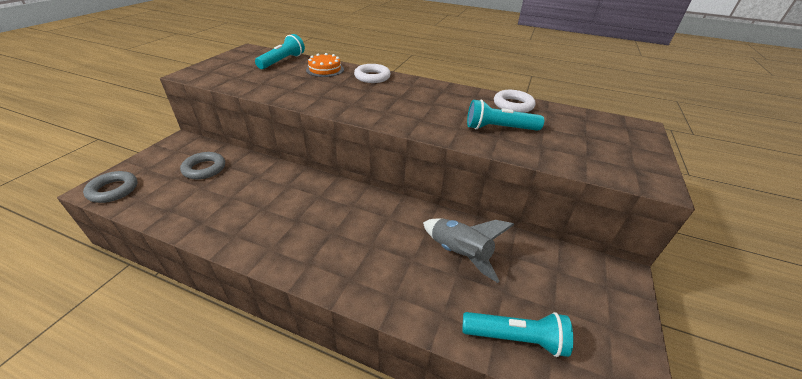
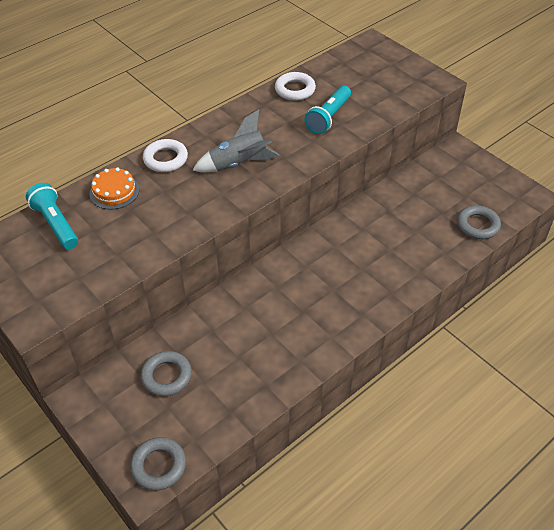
camera: 60 degrees left, 10 degrees up
(459, 254) = (398, 220): grey rocket -> grey rocket (239, 164)
(515, 338) = (477, 225): turquoise flashlight -> grey ring

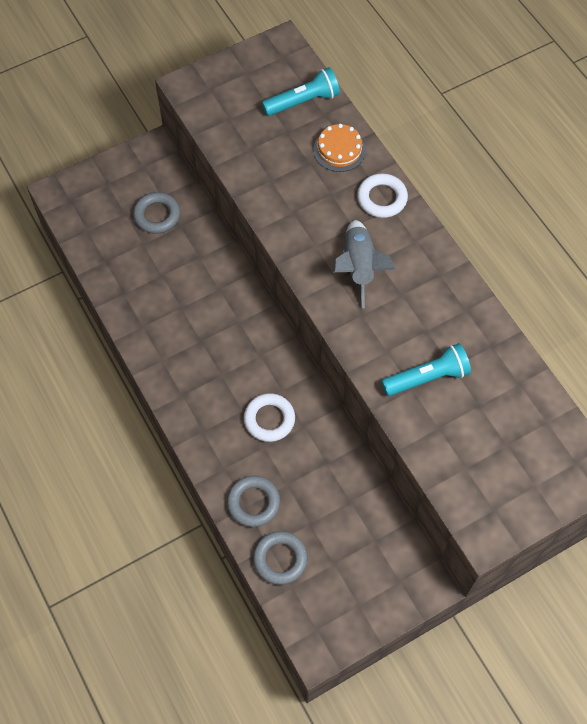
camera: 100 degrees right, 15 degrees up
(159, 466) = (71, 203): grey ring -> grey ring (253, 503)
(295, 90) = (491, 350): white ring -> white ring (269, 419)
(328, 117) = (427, 377): turquoise flashlight -> turquoise flashlight turned 120 degrees clockwise

